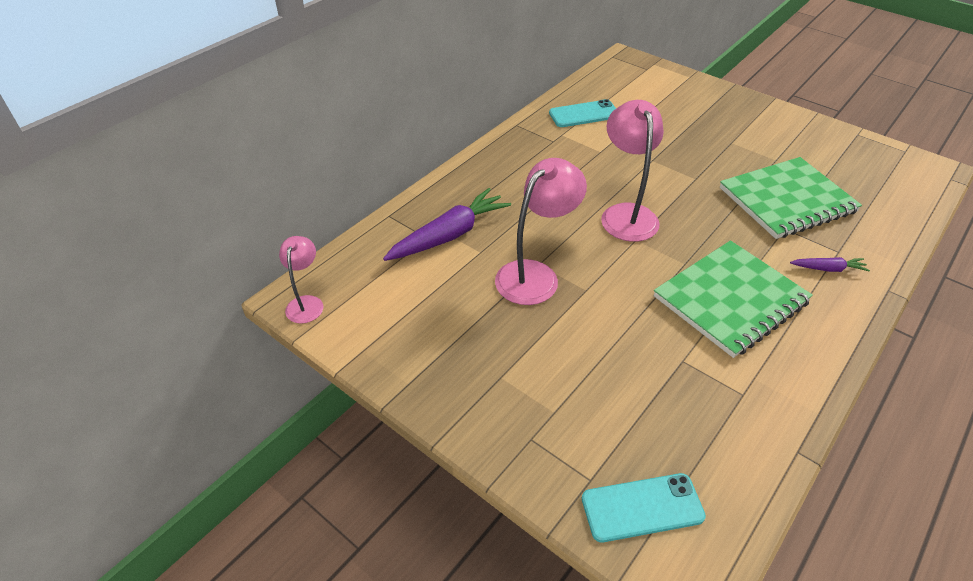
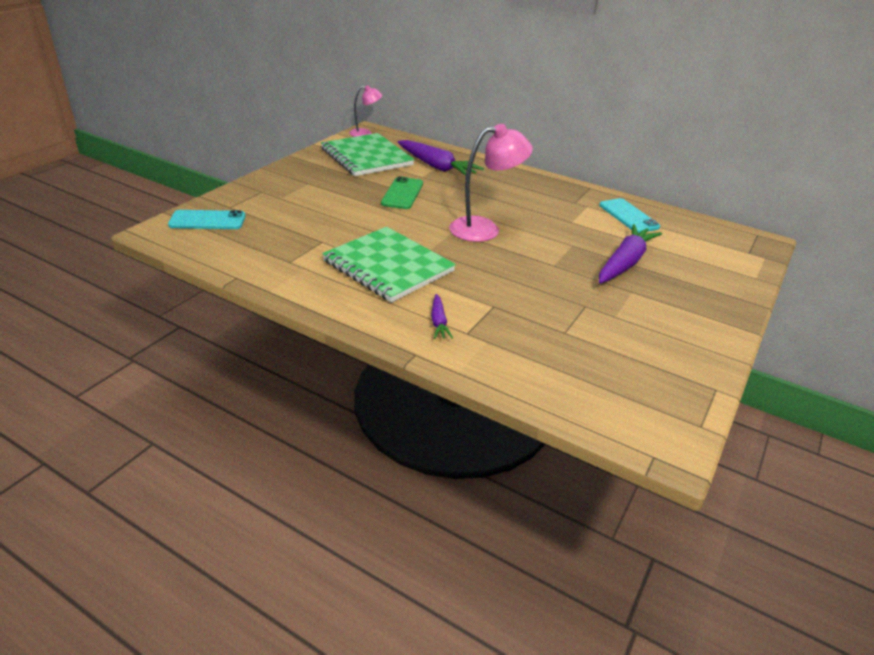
camera: 80 degrees right, 10 degrees down
(535, 275) = (402, 193): pink lamp -> green phone
(642, 507) = (207, 220): turquoise phone -> turquoise phone turned 75 degrees counterclockwise
(681, 136) = (624, 263): none -> purple carrot
(787, 200) = (541, 313): green notebook -> green notebook (366, 157)

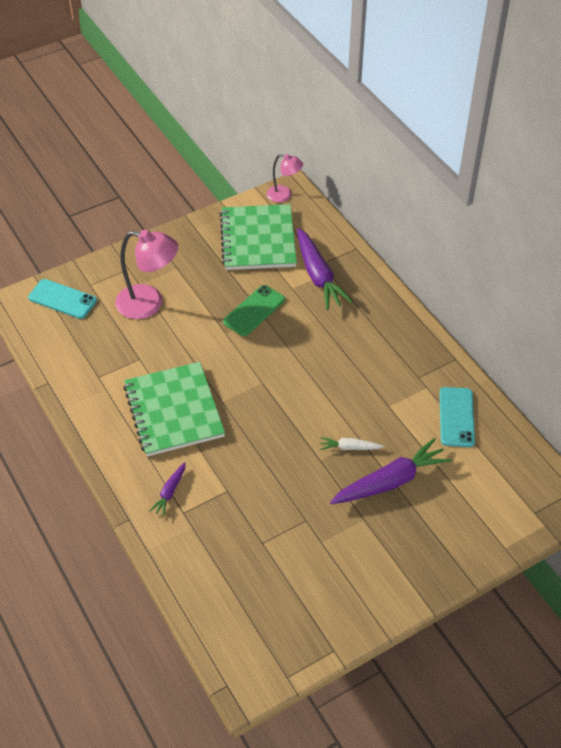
camera: 30 degrees right, 15 degrees up
(485, 229) = (294, 389): pink lamp -> pink lamp (149, 304)
(569, 252) = (350, 447): none -> white carrot

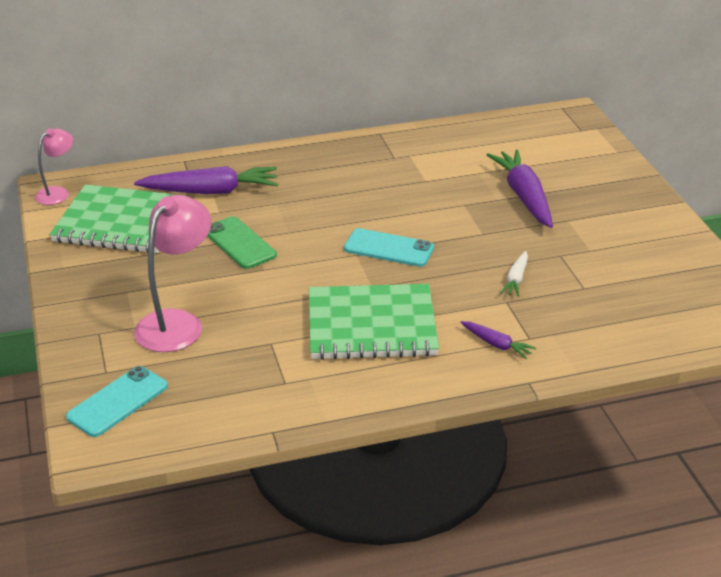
camera: 75 degrees left, 15 degrees down
(350, 447) = (472, 212): white carrot -> white carrot (516, 279)
(456, 417) = (455, 146): turquoise phone -> turquoise phone (389, 248)

